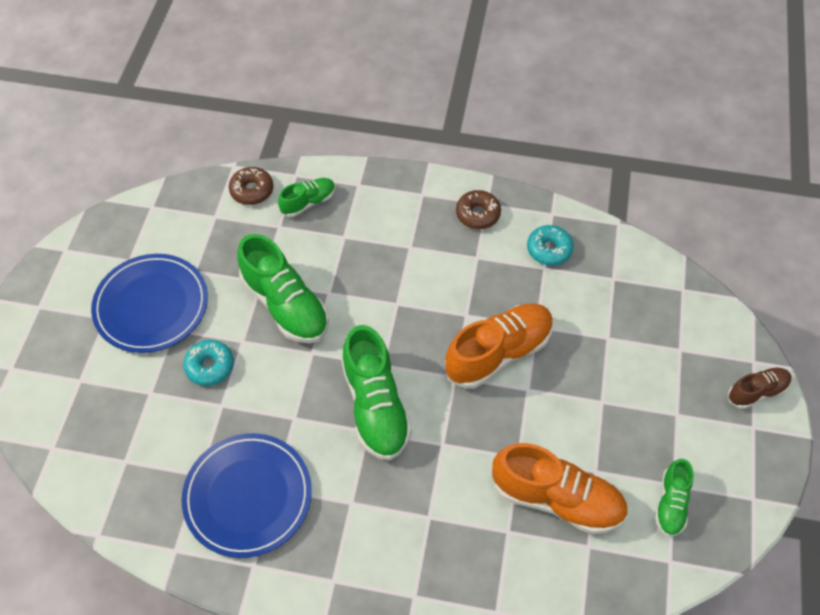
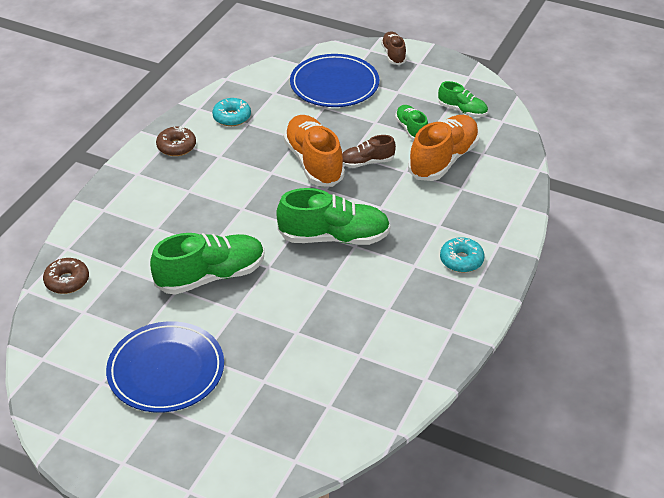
camera: 75 degrees left, 15 degrees down
(210, 366) = (253, 335): turquoise donut -> turquoise donut (461, 260)
(248, 496) = (390, 326): blue plate -> blue plate (334, 85)
(308, 202) = (104, 245): green shoe -> green shoe (411, 129)
(519, 410) = (367, 162): none -> brown shoe

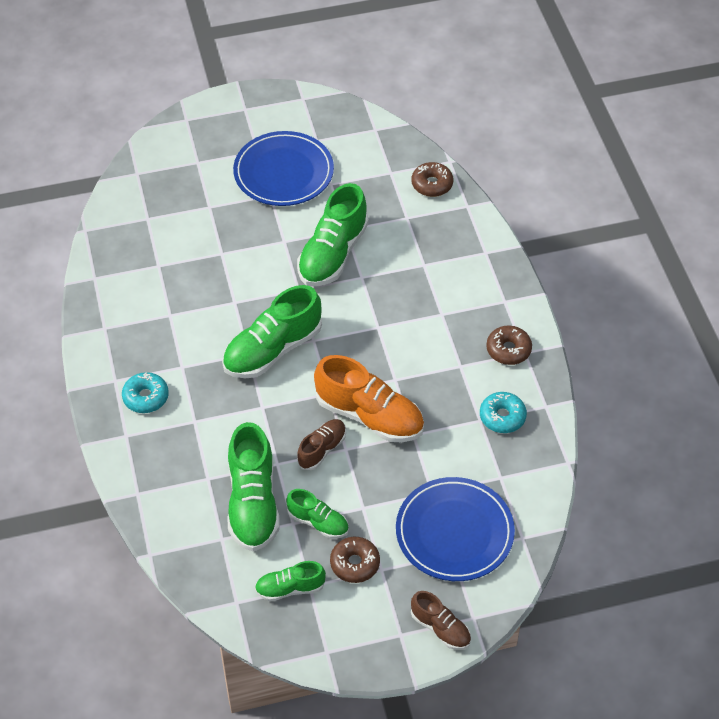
camera: 140 degrees right, 10 degrees up
(410, 101) = (355, 563): none -> brown donut
(443, 160) = (253, 503): orange shoe -> green shoe

